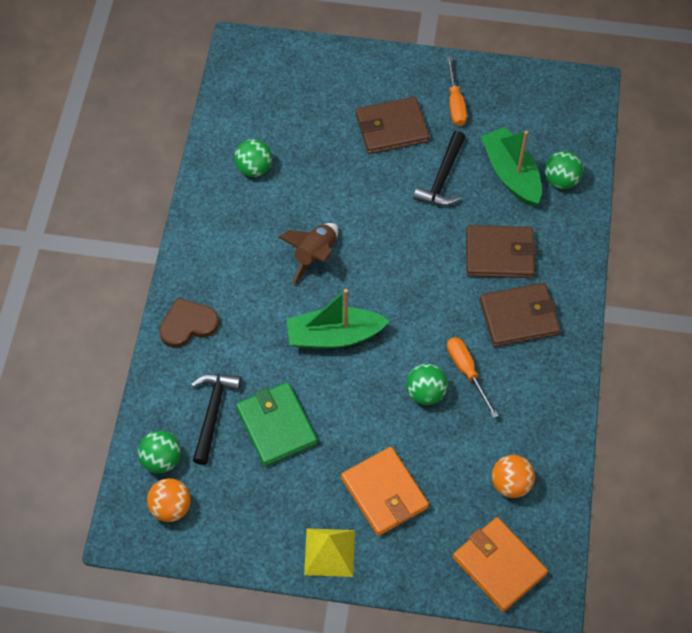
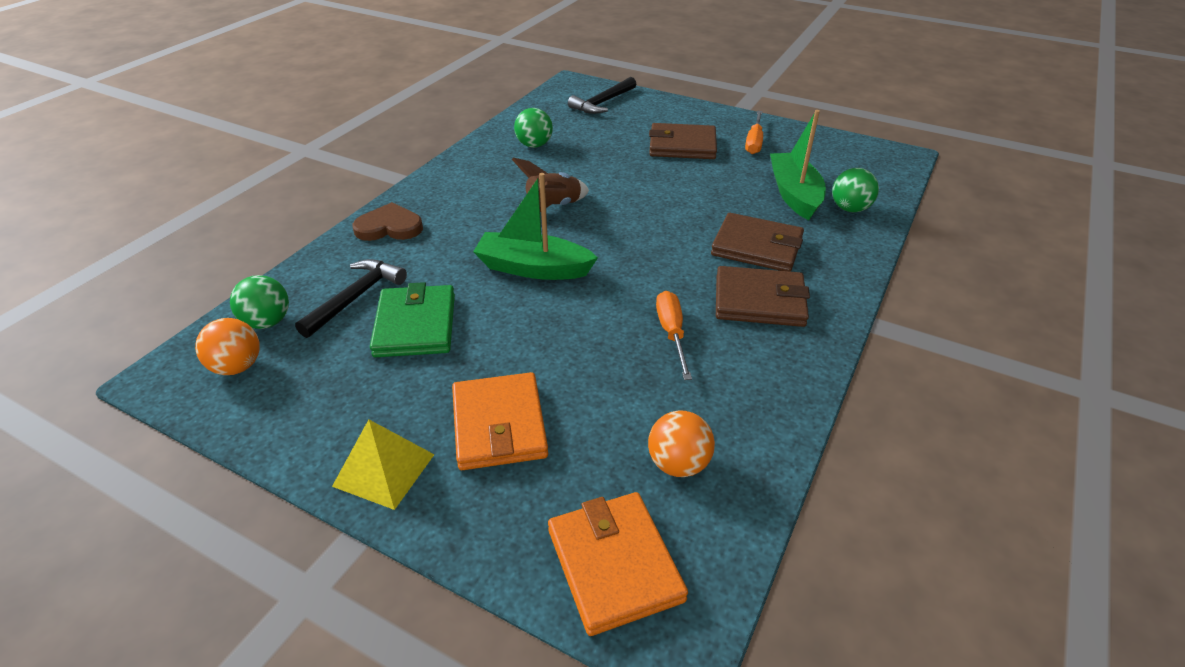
camera: 20 degrees right, 20 degrees down
(425, 393) = (610, 340): green ball -> none
(442, 178) = (718, 184): black hammer -> black hammer (602, 103)

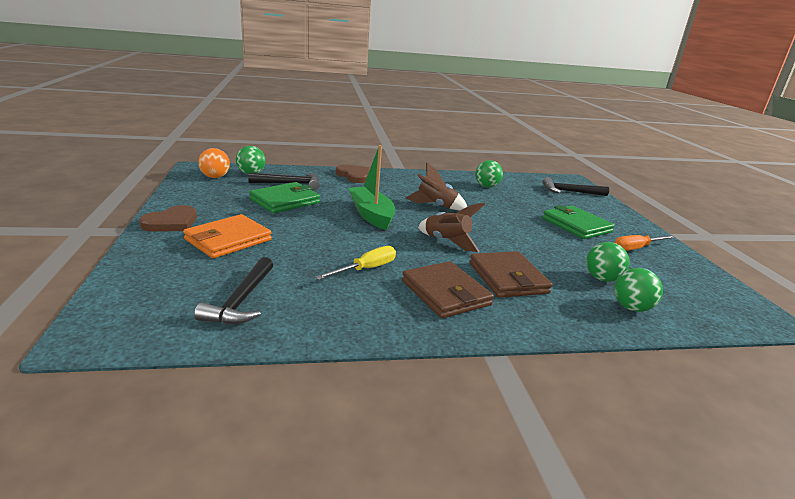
camera: 50 degrees right, 15 degrees down
(384, 470) = (171, 222): yellow pyramid -> brown heart
(614, 564) = (139, 300): orange wallet -> none
(652, 246) = (446, 242): none -> brown rocket
(672, 333) = (366, 269): orange screwdriver -> yellow screwdriver
(678, 464) = (241, 301): orange ball -> black hammer
(682, 145) = (576, 225): brown wallet -> green wallet
(794, 194) = (602, 279): green boat -> green ball

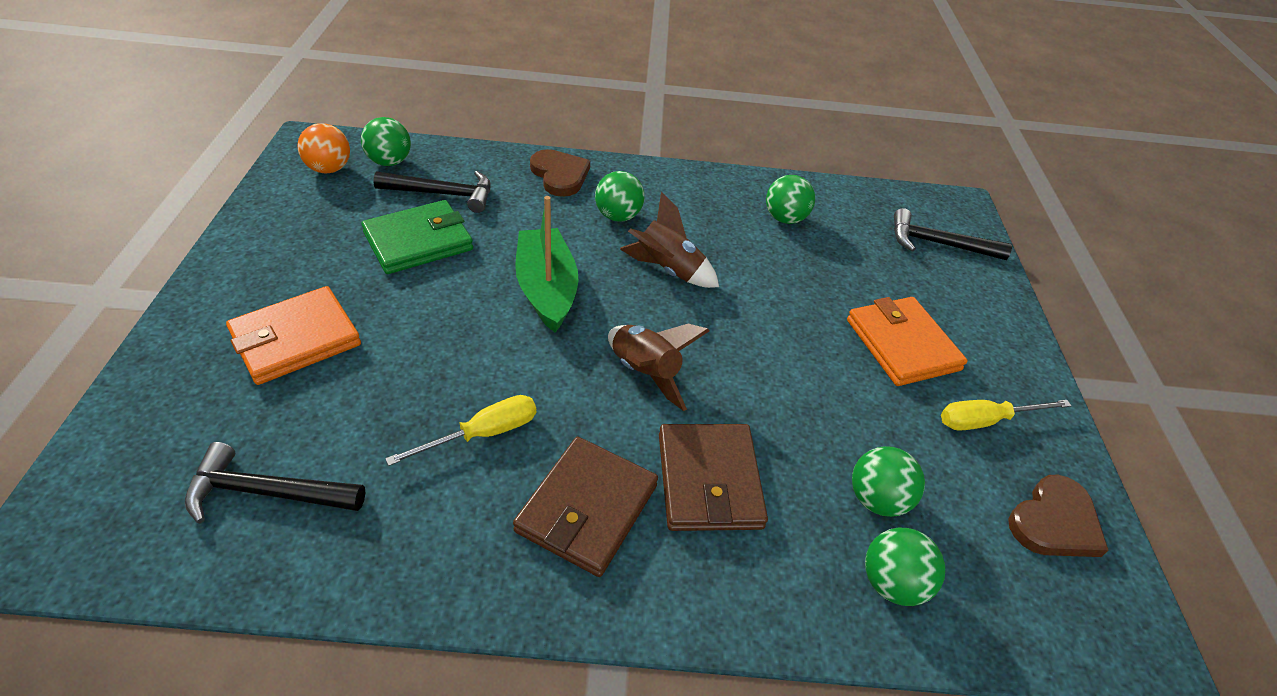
camera: 10 degrees right, 20 degrees up
(171, 222) = (225, 288): brown heart -> brown heart (1054, 522)
(241, 301) = (266, 492): black hammer -> black hammer turned 75 degrees clockwise
(396, 188) = (618, 216): none -> green ball
(445, 293) = (587, 508): brown wallet -> brown wallet turned 45 degrees clockwise
(576, 225) = (902, 345): green wallet -> orange wallet
(636, 248) = (986, 420): orange screwdriver -> yellow screwdriver

